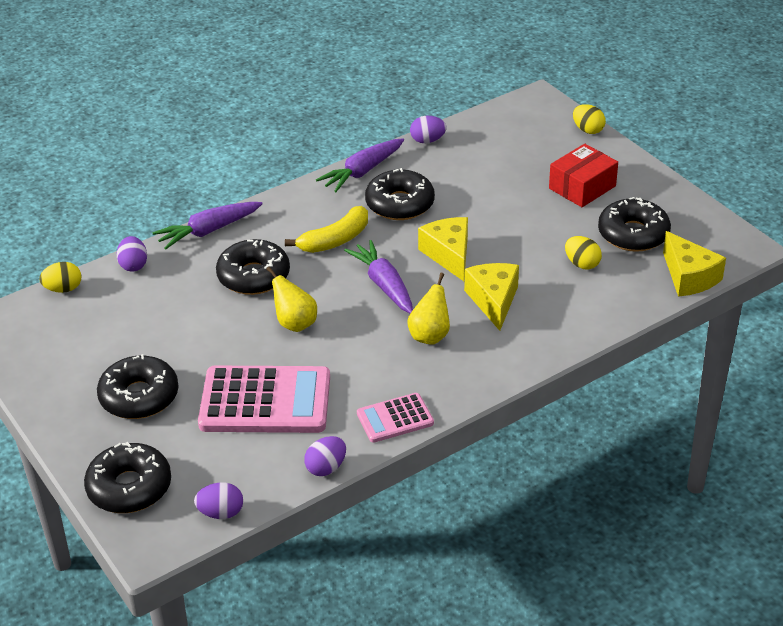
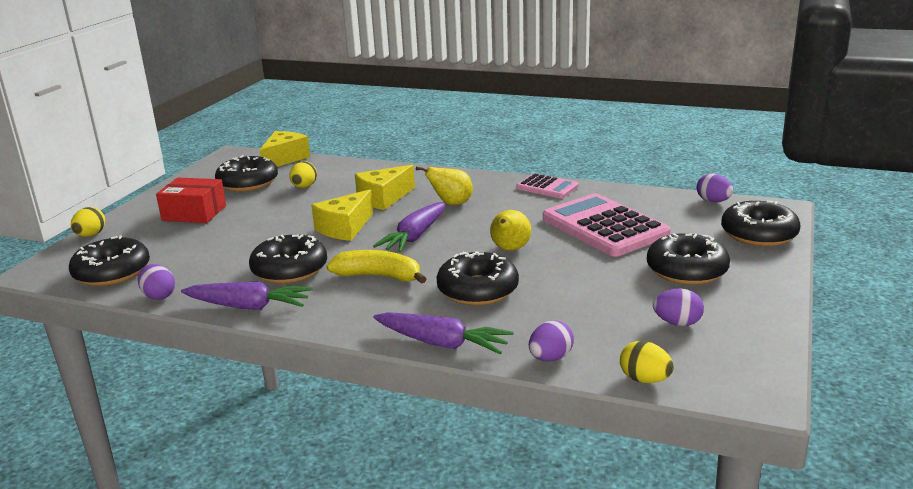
camera: 125 degrees left, 15 degrees down
(326, 468) = (622, 189): purple egg -> purple egg (677, 323)
(495, 128) = (112, 272): none -> black donut

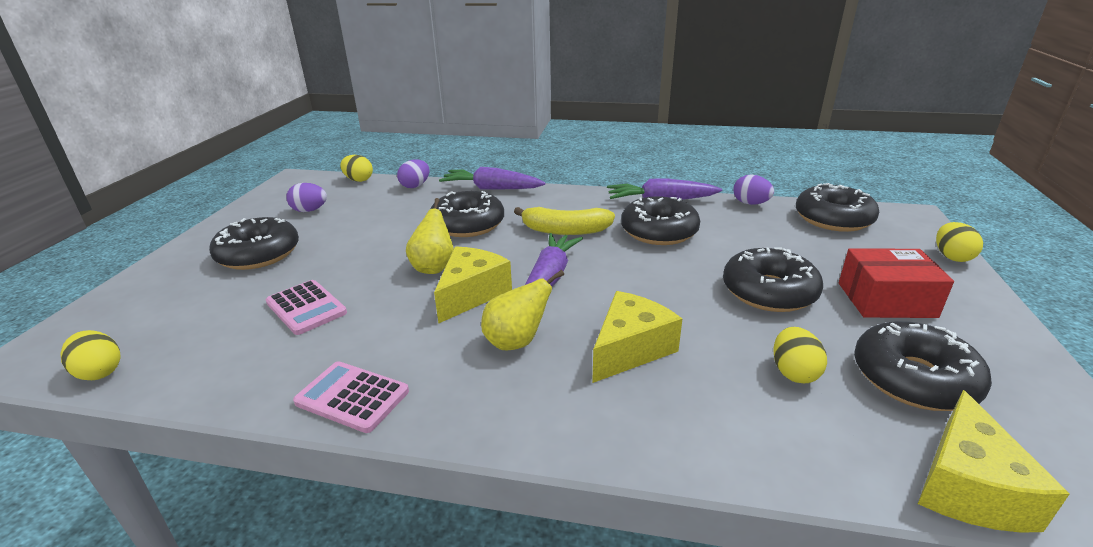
camera: 170 degrees right, 5 degrees up
(344, 228) = (645, 286): yellow cheese -> yellow cheese (471, 294)
(604, 227) = (306, 308): pink calculator -> pink calculator, size x0.53
(713, 201) = (100, 372): purple egg -> yellow egg
(758, 234) = (121, 306): black donut -> black donut (769, 292)

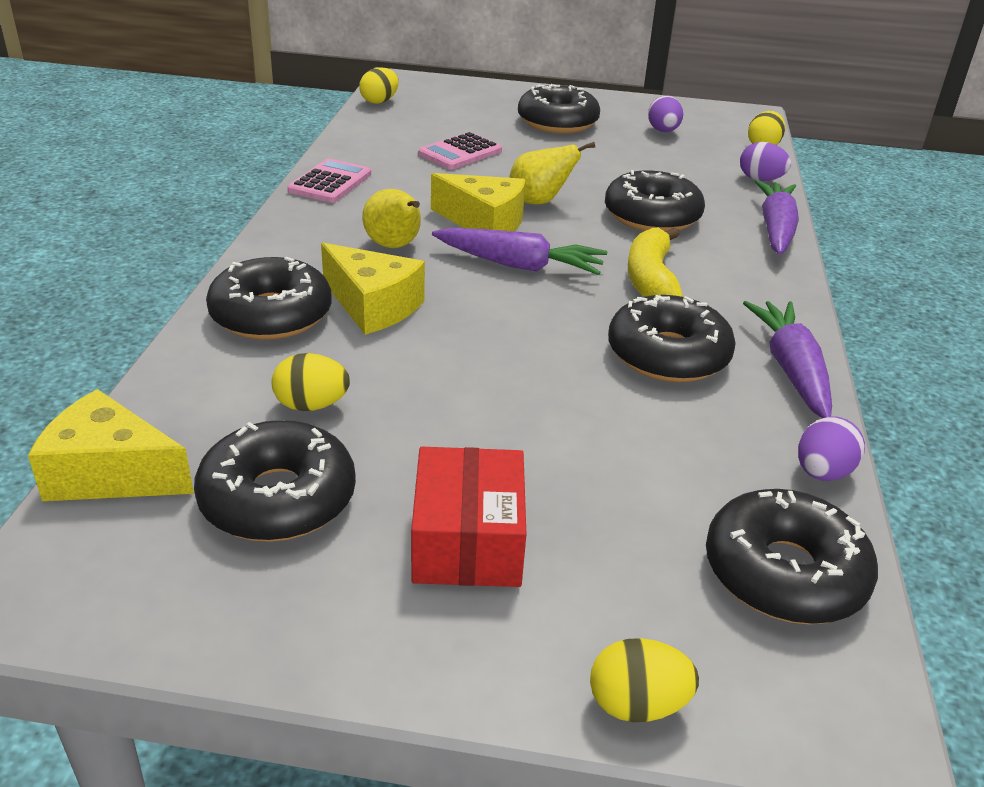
camera: 85 degrees right, 5 degrees up
(769, 292) = (491, 425): black donut -> black donut (271, 315)

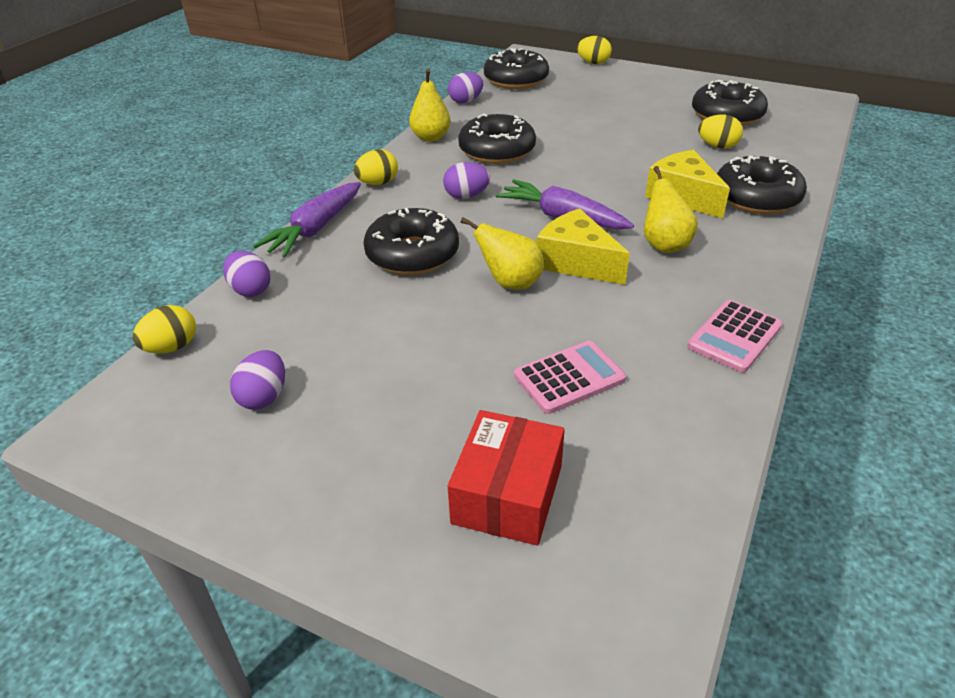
camera: 160 degrees left, 5 degrees up
(110, 473) = (813, 130): yellow cheese -> none
(379, 101) = (675, 553): yellow egg -> yellow egg (378, 183)
(468, 540) = (641, 97): red box -> red box (507, 494)
(557, 122) = (398, 440): black donut -> none
(651, 280) = (466, 196): yellow banana -> purple egg
(790, 369) = (431, 137): purple carrot -> yellow pear

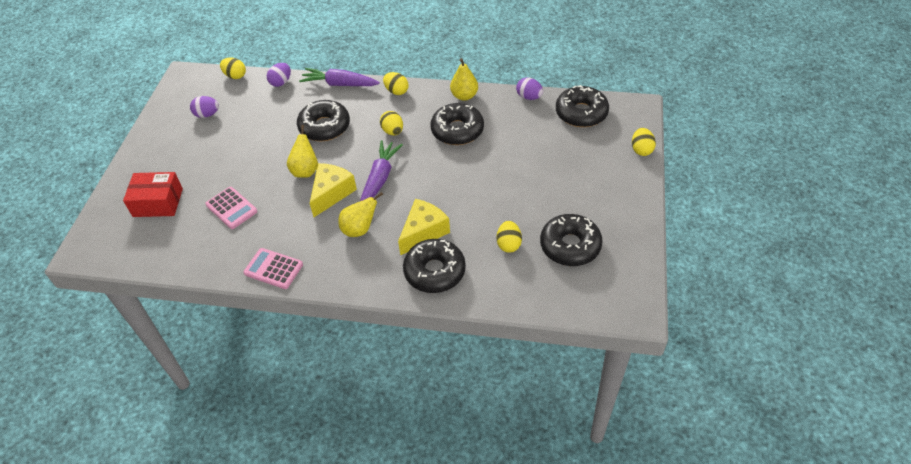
camera: 75 degrees right, 10 degrees up
(466, 196) = (393, 131): purple egg -> yellow egg

